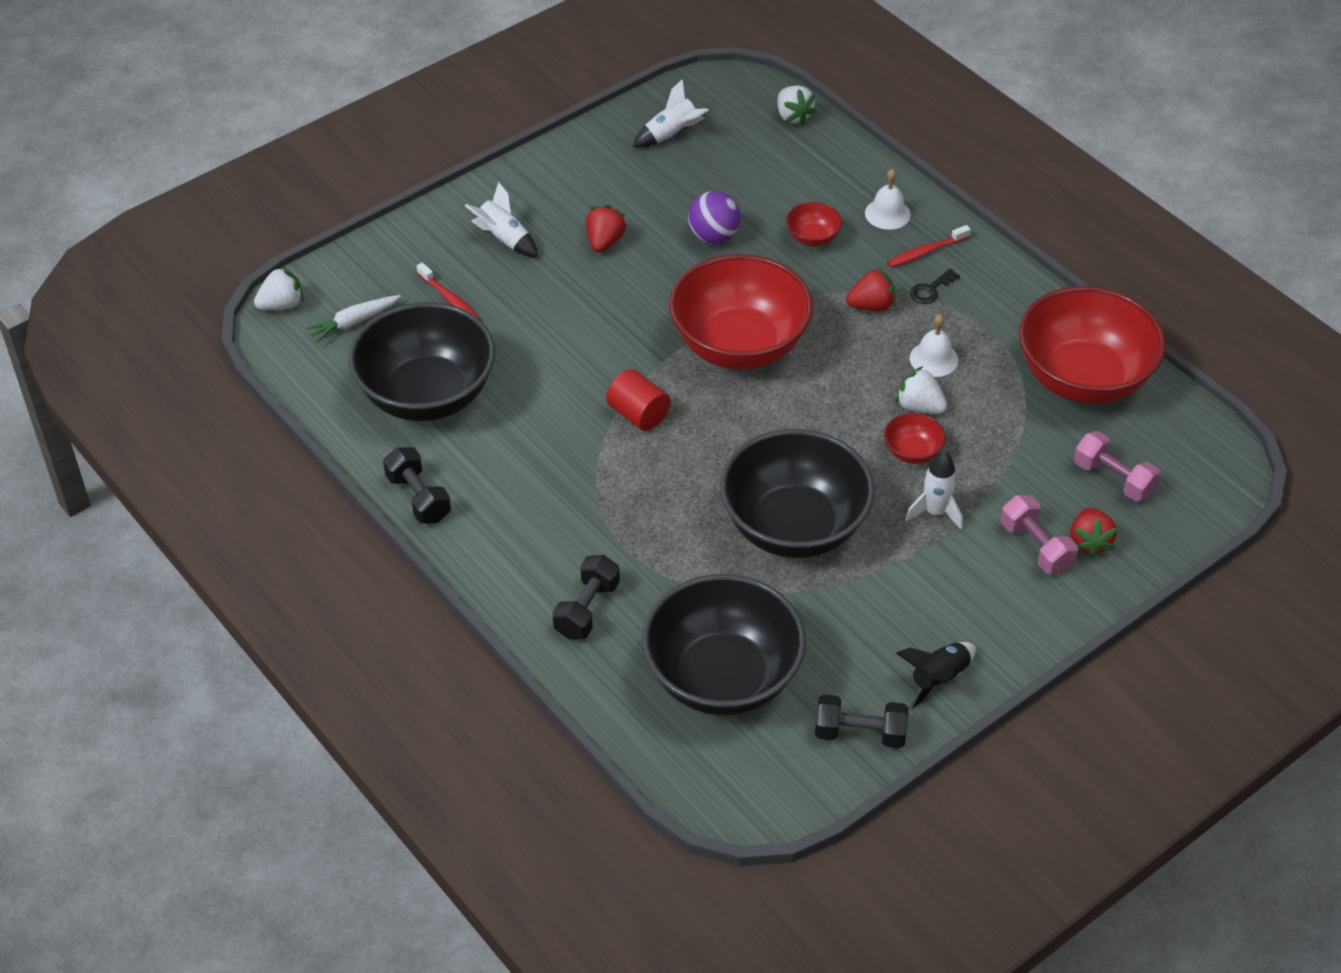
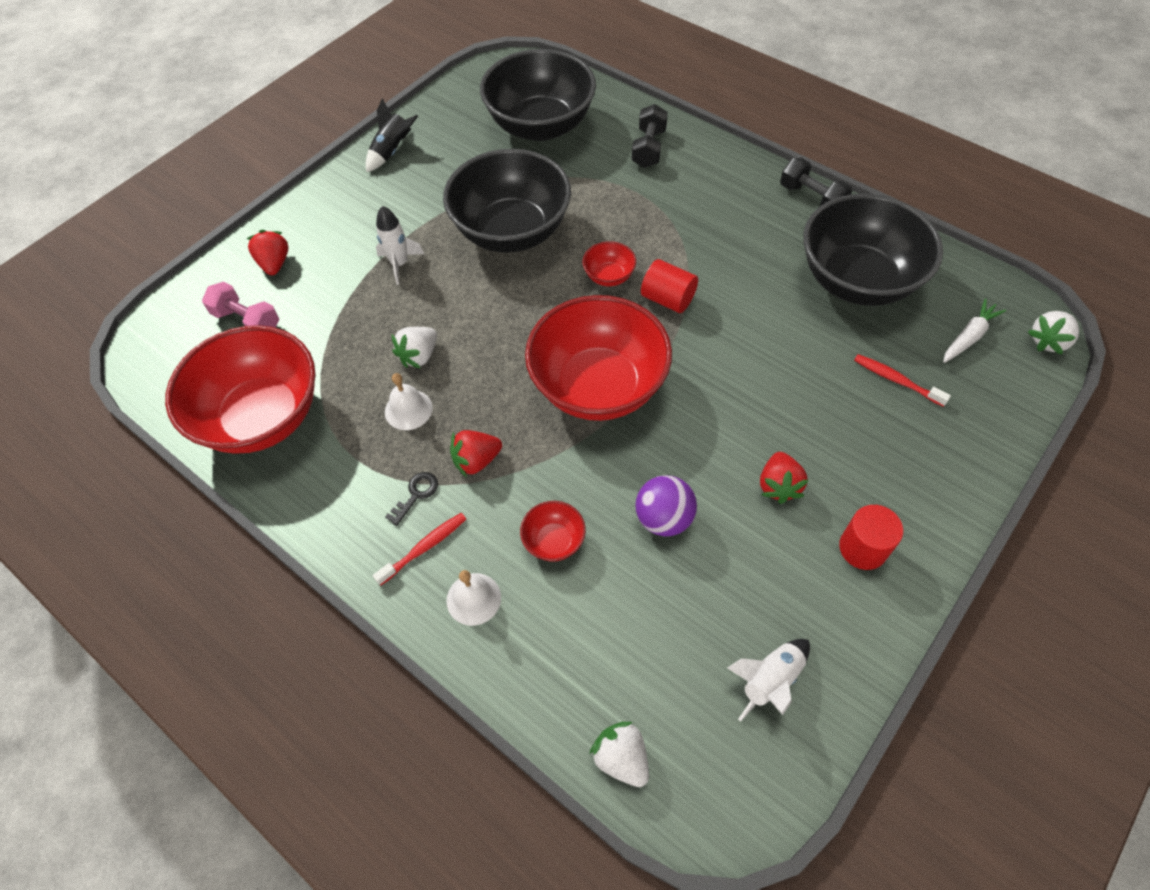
camera: 170 degrees right, 10 degrees up
(504, 238) = (886, 466): white rocket -> none
(558, 192) = (863, 548): none -> red cylinder
(860, 733) = (443, 112): black dumbbell -> none
(912, 452) = (422, 311): red bowl -> red bowl (609, 276)
(919, 407) = (419, 356): white strawberry -> white strawberry turned 105 degrees clockwise
(1036, 547) = (318, 252): pink dumbbell -> none

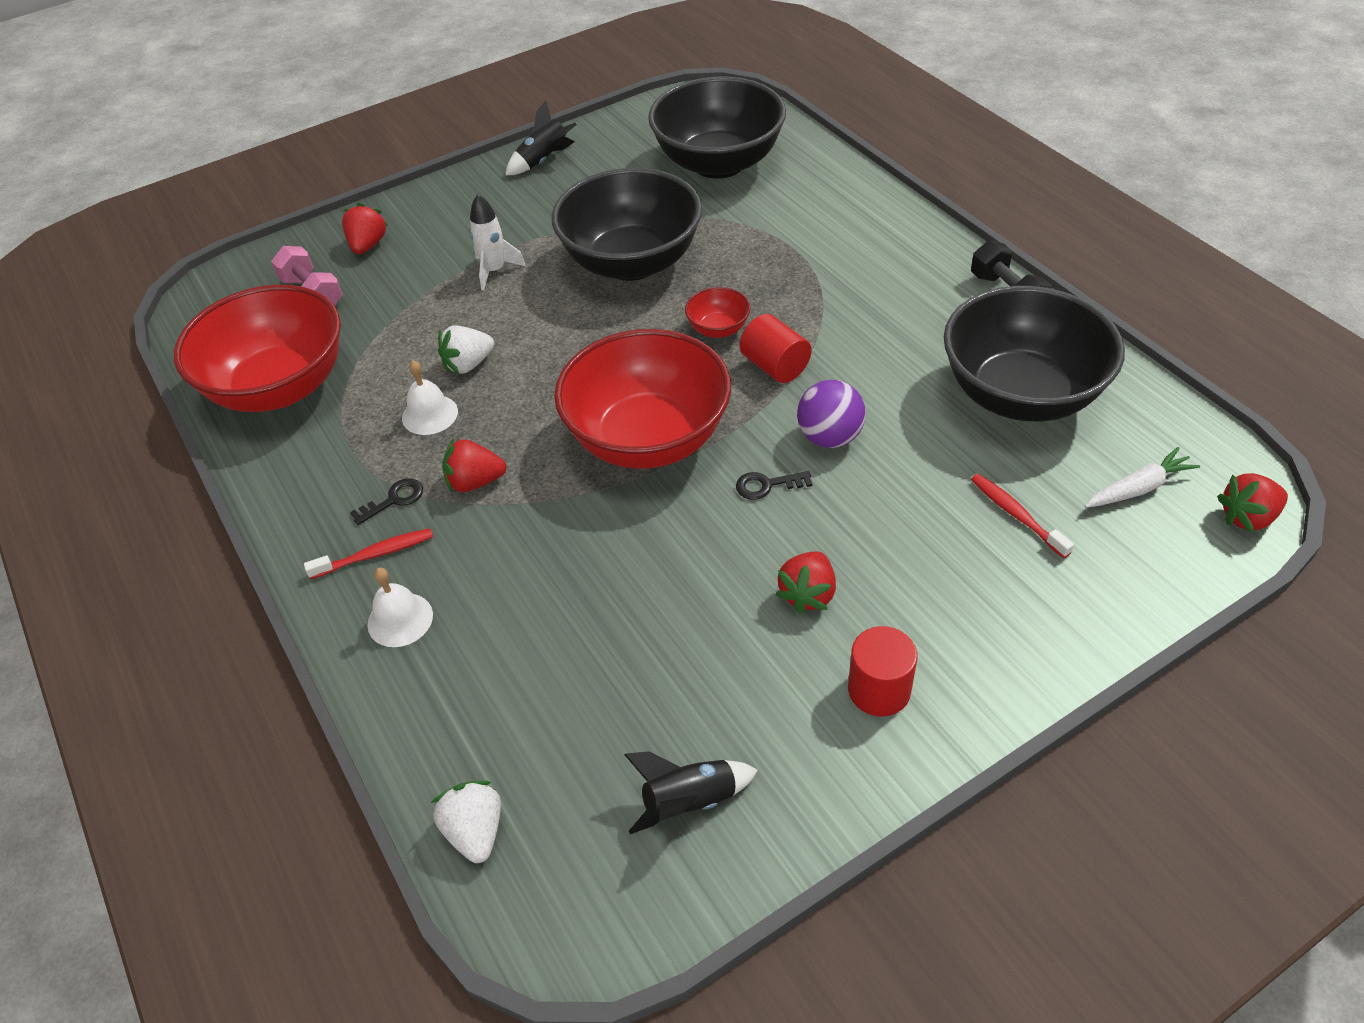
camera: 20 degrees right, 10 degrees down
(554, 541) = (517, 584): red bowl -> none
(648, 148) = (832, 207): black dumbbell -> none
(664, 518) = (653, 594): purple ball -> purple ball (829, 437)
(708, 403) = (767, 485): none -> black key
(769, 680) = (689, 802): white rocket -> black rocket
(1048, 341) = (1247, 517): white strawberry -> red strawberry

